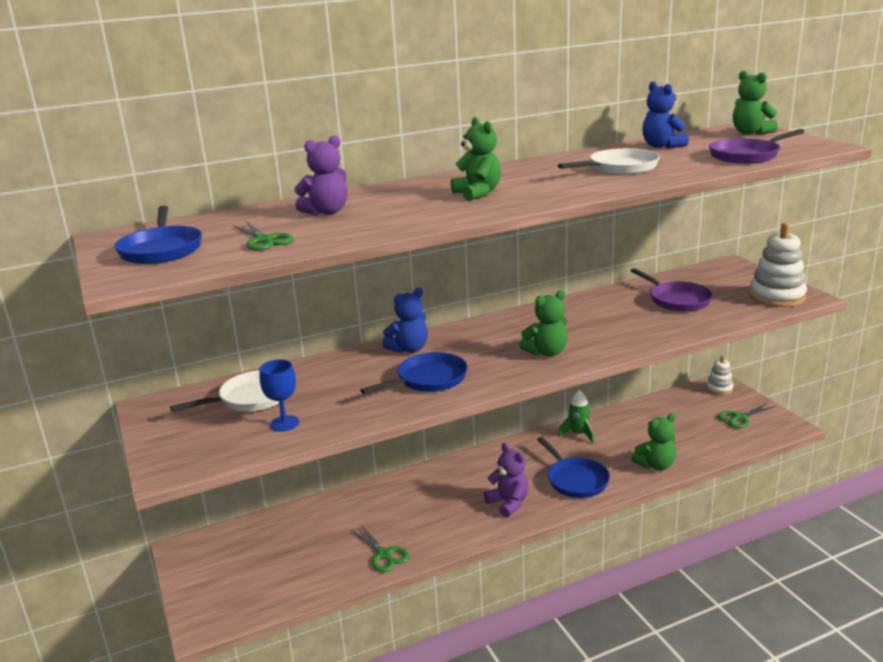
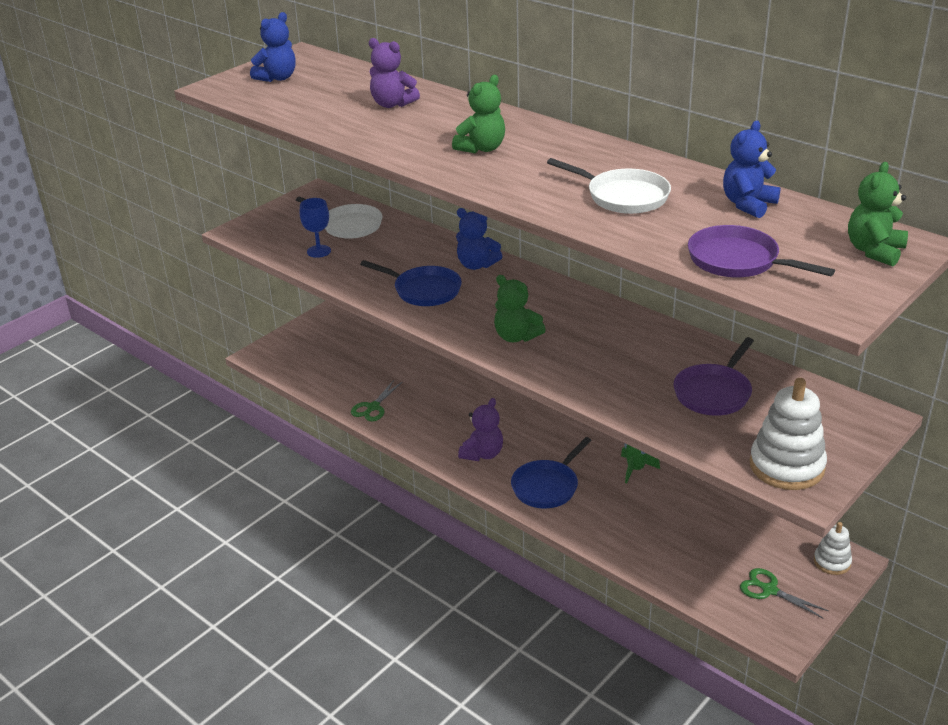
camera: 65 degrees right, 10 degrees up
(161, 249) = (277, 78): blue pan -> blue teddy bear
(264, 240) = (311, 103): green scissors -> none
(655, 465) = (612, 537): green teddy bear -> none

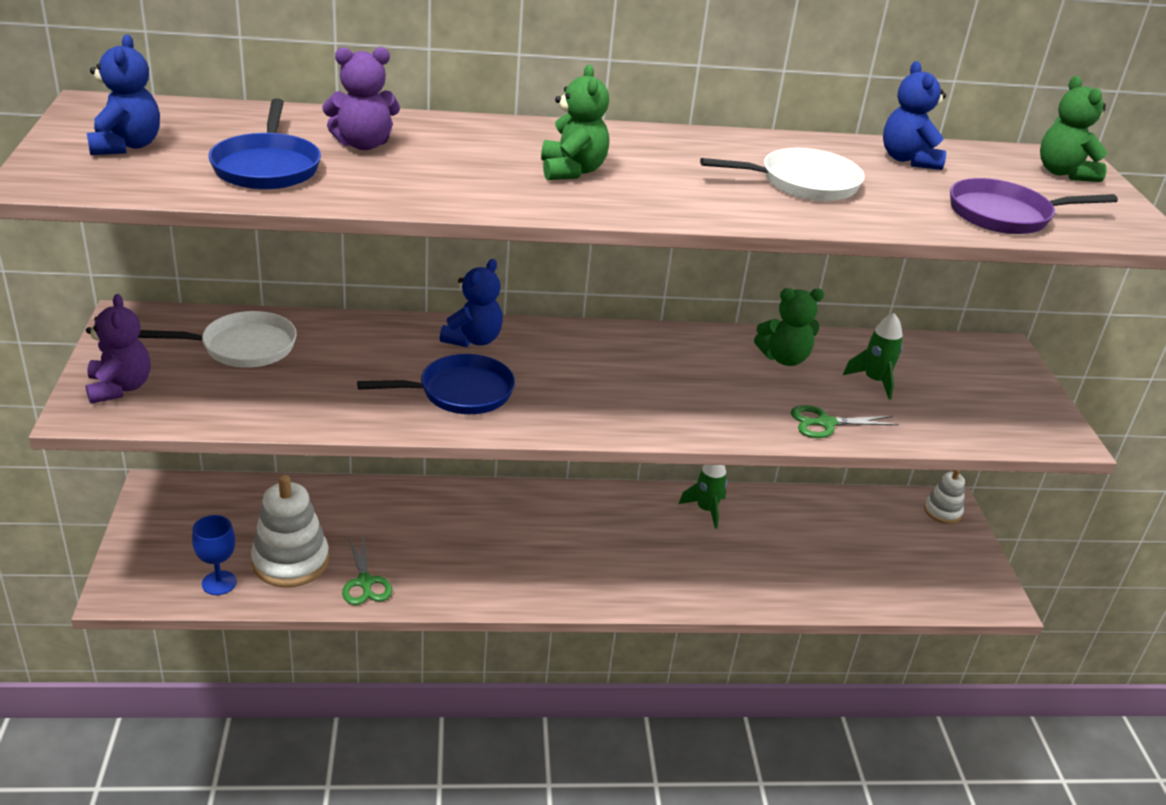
camera: 50 degrees left, 0 degrees up
(319, 251) = (253, 395): blue goblet -> blue goblet (219, 583)
(476, 265) = (473, 340): blue teddy bear -> blue teddy bear turned 45 degrees counterclockwise
(482, 454) = (553, 572): purple teddy bear -> purple teddy bear (120, 388)
(516, 337) = (635, 403): green teddy bear -> green teddy bear (784, 358)
(547, 486) = (656, 571): blue pan -> blue pan (267, 166)
(714, 392) = (874, 381): purple pan -> green rocket
(769, 590) = (938, 563): green scissors -> green scissors (826, 423)
(786, 466) = (1019, 423): white stacking toy -> white stacking toy (290, 561)

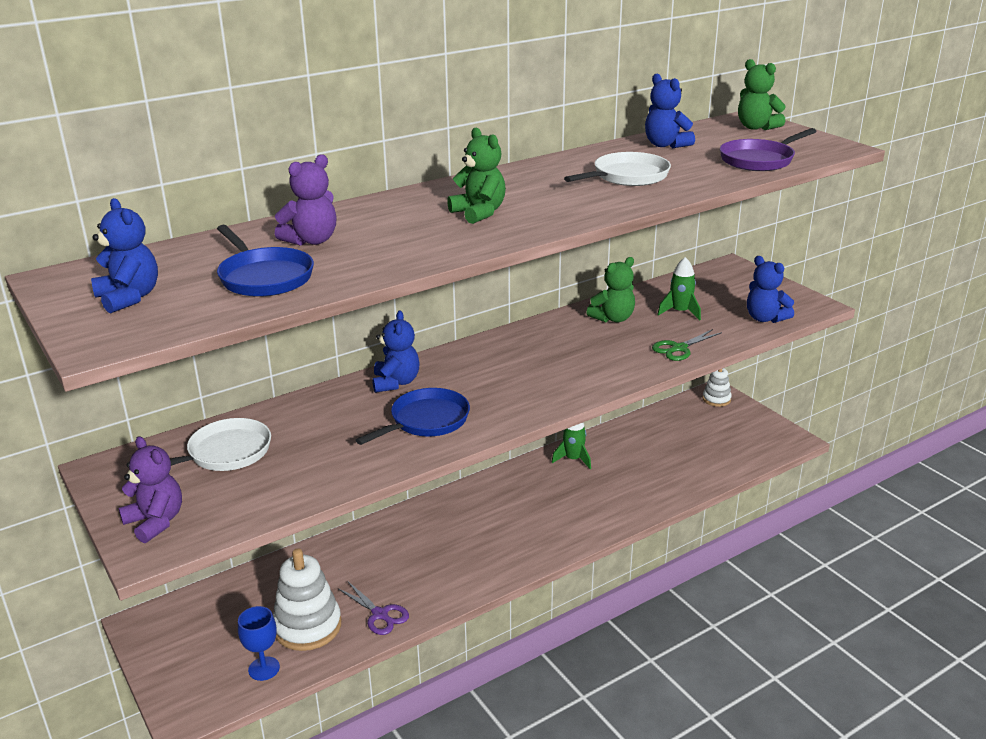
camera: 25 degrees left, 5 degrees down
(365, 582) = (380, 614): green scissors -> purple scissors
(976, 429) = (765, 318): none -> blue teddy bear

